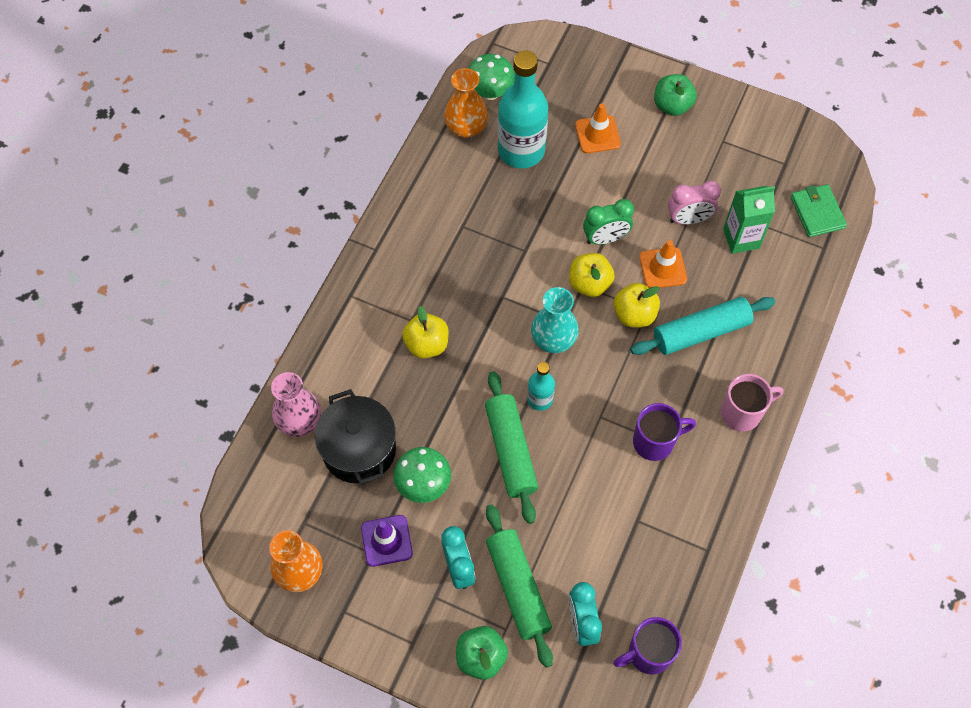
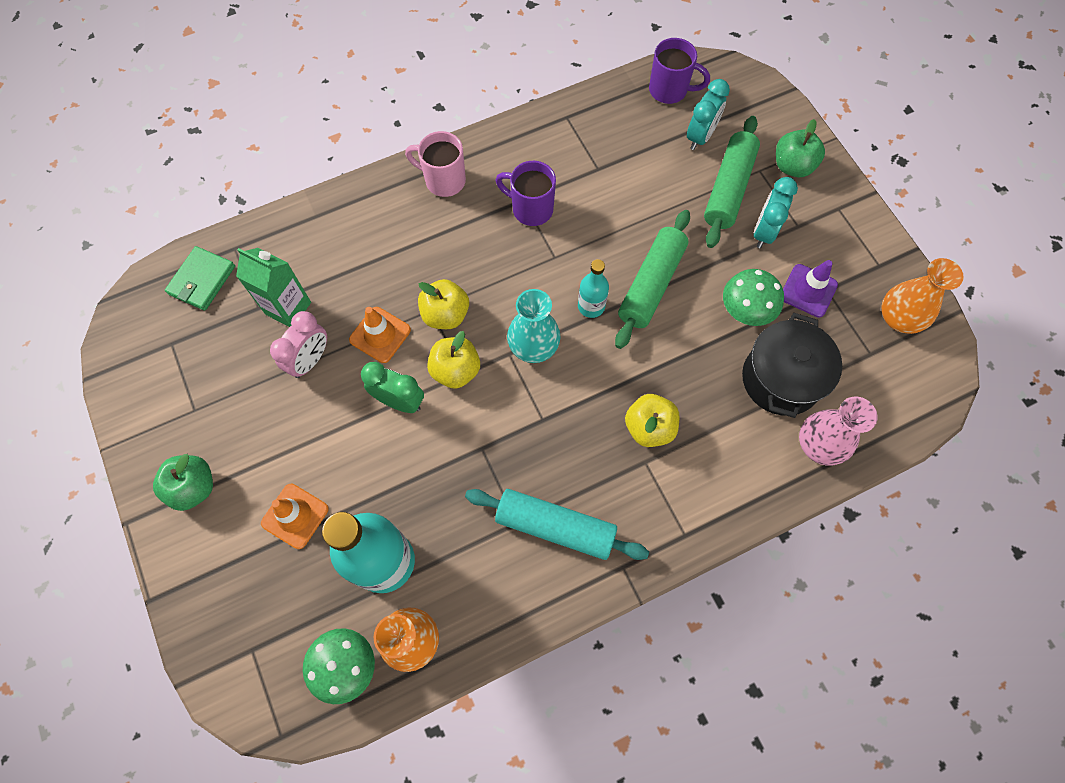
camera: 140 degrees left, 5 degrees up
(688, 219) = (310, 360): pink clock -> pink clock turned 90 degrees clockwise
(701, 332) = (408, 259): turquoise rolling pin -> turquoise rolling pin (555, 527)

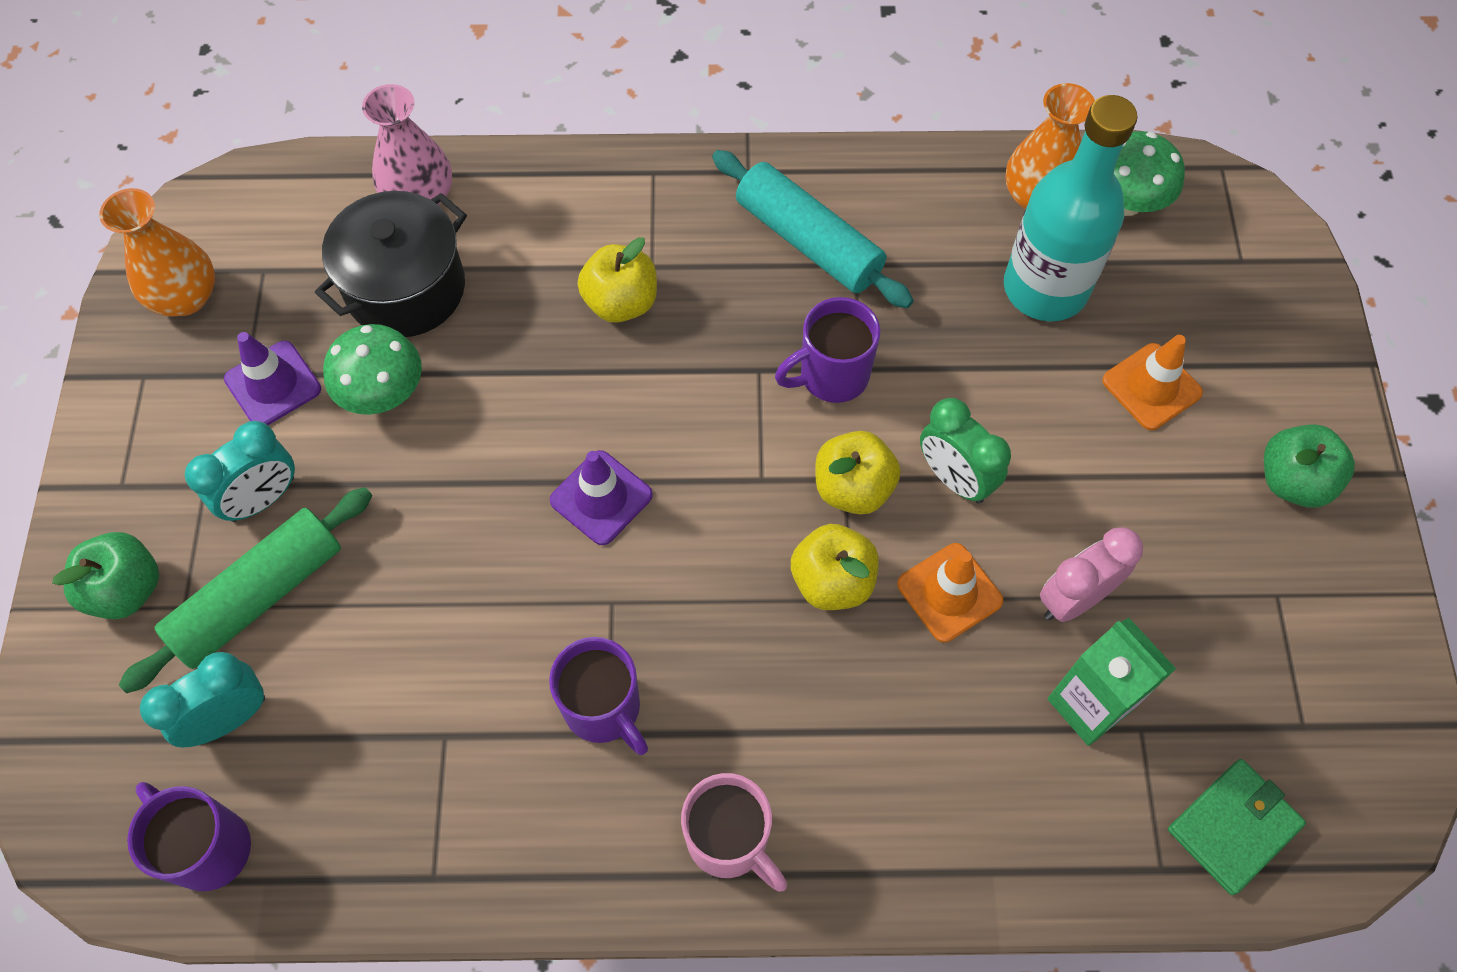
camera: 155 degrees left, 5 degrees down
(498, 435) = (831, 376): none -> purple mug
(533, 346) = (720, 474): turquoise vase -> none
(591, 306) = (601, 498): turquoise bottle -> purple traffic cone
(651, 284) = (490, 491): green rolling pin -> none

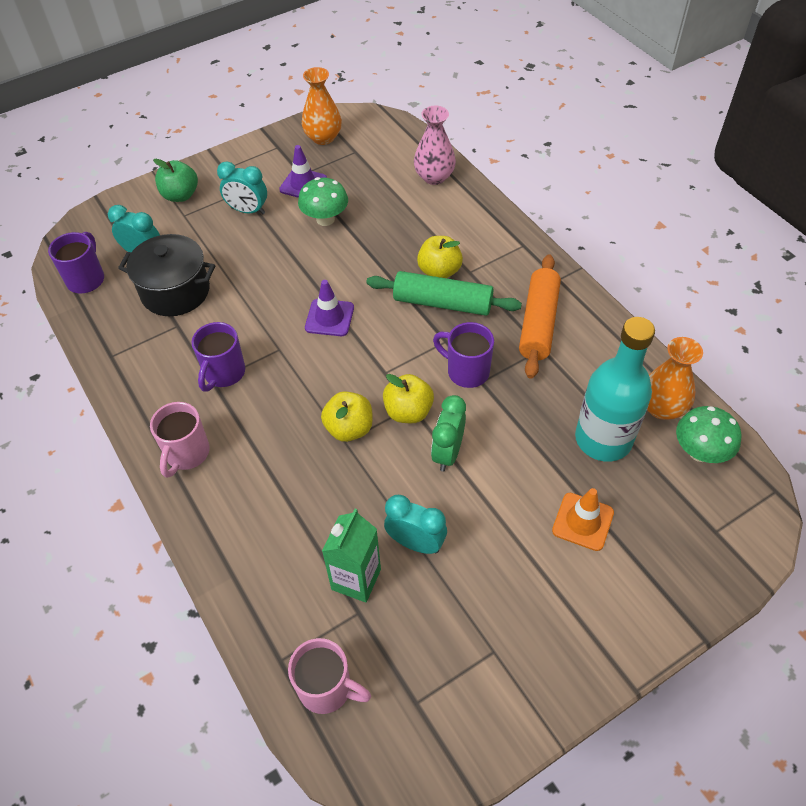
camera: 60 degrees right, 10 degrees down
(259, 596) = (203, 234): green rolling pin -> green rolling pin (442, 303)
(406, 288) = (383, 198): black pot -> black pot (175, 291)
(808, 241) = (538, 323): turquoise rolling pin -> orange rolling pin
(949, 592) = (378, 482): orange traffic cone -> none
(1074, 598) = (416, 543): pink clock -> turquoise clock
(1233, 827) = (327, 689): green wallet -> pink mug
(1293, 481) = (579, 627): green apple -> none

